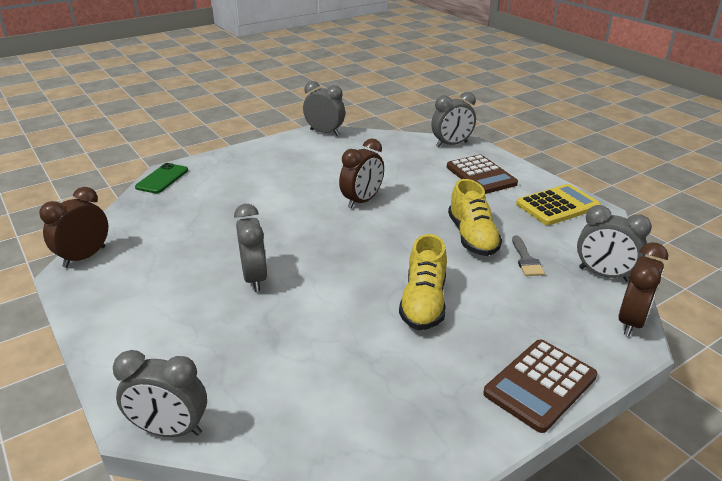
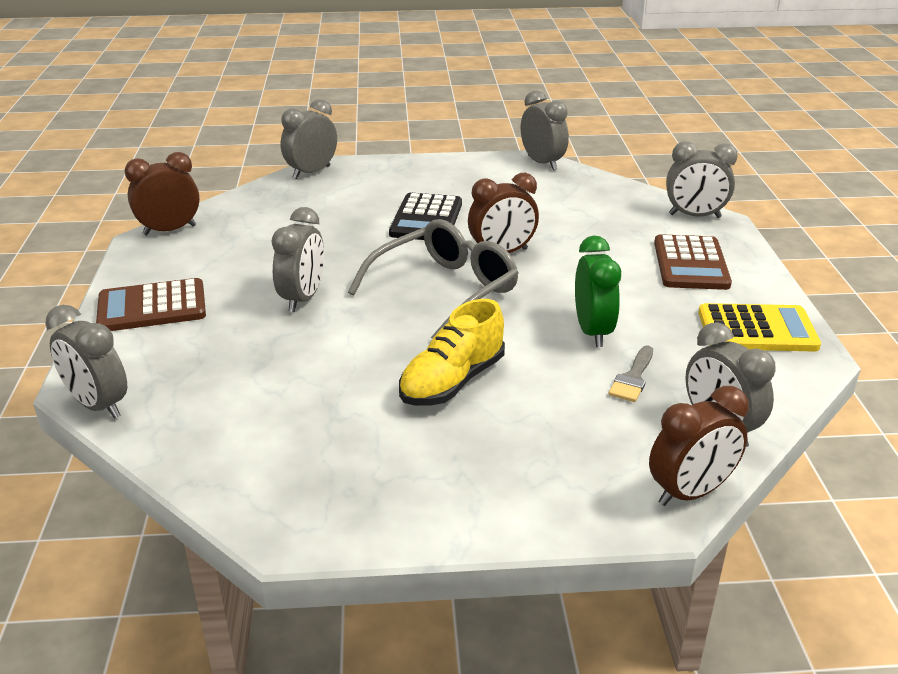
camera: 30 degrees right, 0 degrees up
(162, 179) = (311, 172): green phone -> grey clock
(286, 191) = (426, 219): none -> black calculator
(351, 239) = (445, 290): none -> grey glasses
(472, 237) = (592, 332): yellow shoe -> green clock
(540, 385) = (489, 511): brown calculator -> brown calculator (152, 307)

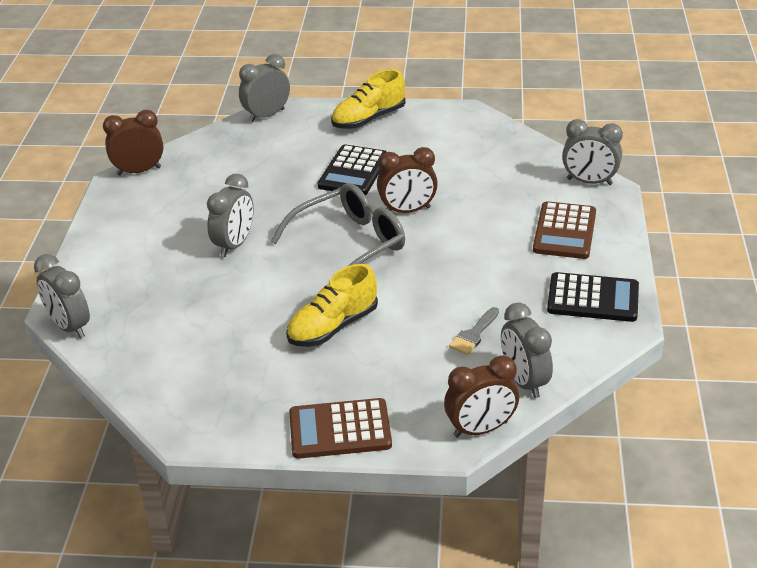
camera: 10 degrees right, 5 degrees up
(152, 307) = (117, 245): brown calculator -> brown calculator (340, 430)
(428, 171) = (368, 119): none -> yellow shoe
(542, 163) = (474, 115): grey clock -> none
(592, 332) = (457, 291): green clock -> none
(757, 330) = (593, 298): yellow calculator -> black calculator

